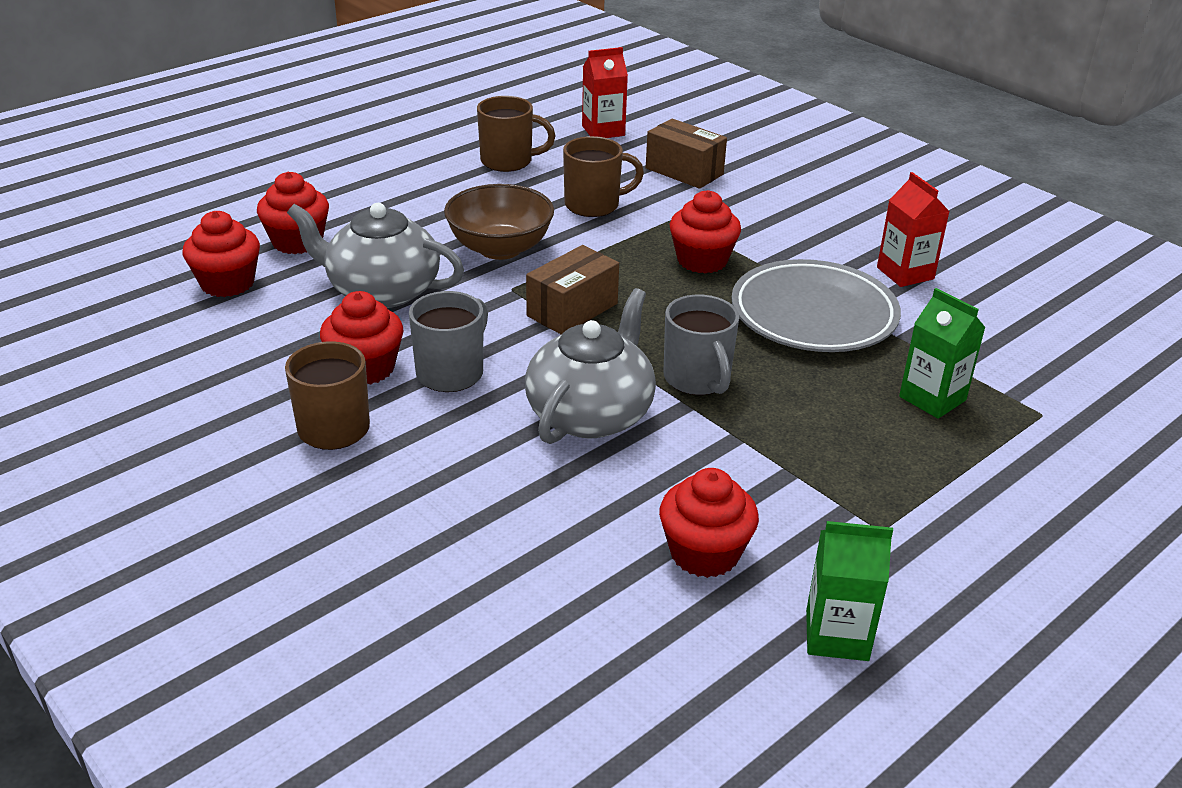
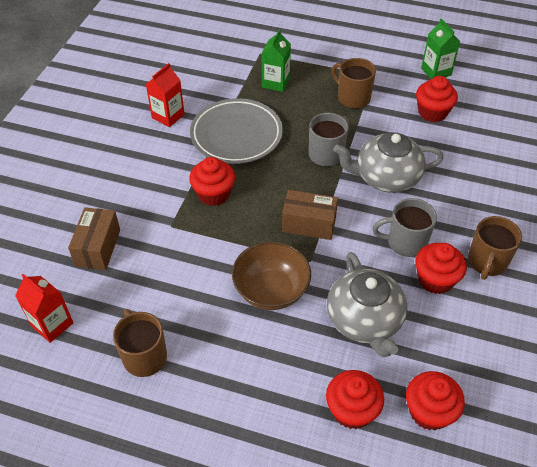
camera: 120 degrees left, 15 degrees up
(594, 205) = (180, 272): brown mug -> brown mug (352, 98)

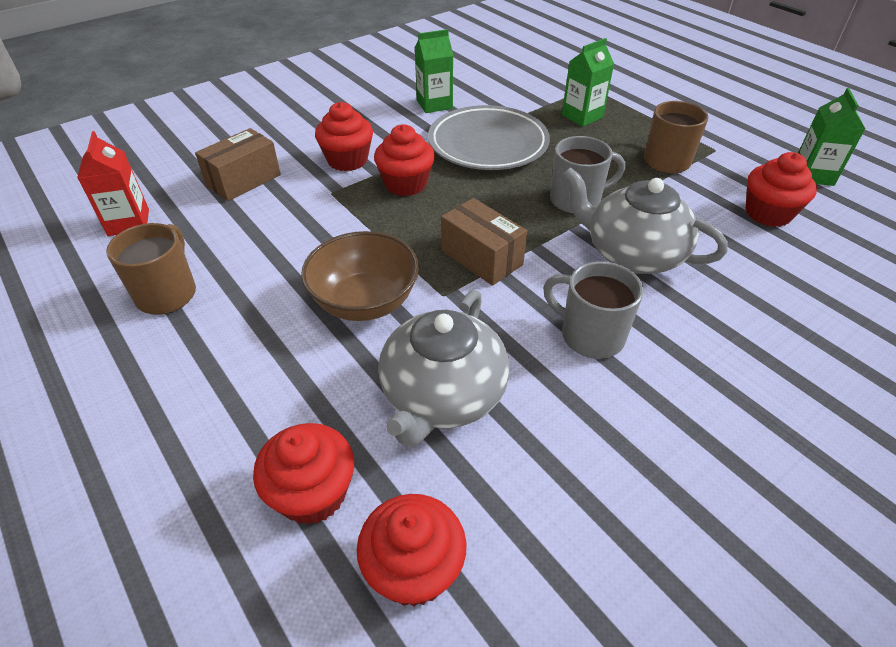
camera: 35 degrees right, 5 degrees down
(168, 116) = (434, 104): red carton -> green carton
(435, 279) = (592, 401): red cupcake -> red cupcake (347, 160)
(487, 262) = (697, 421): brown mug -> none

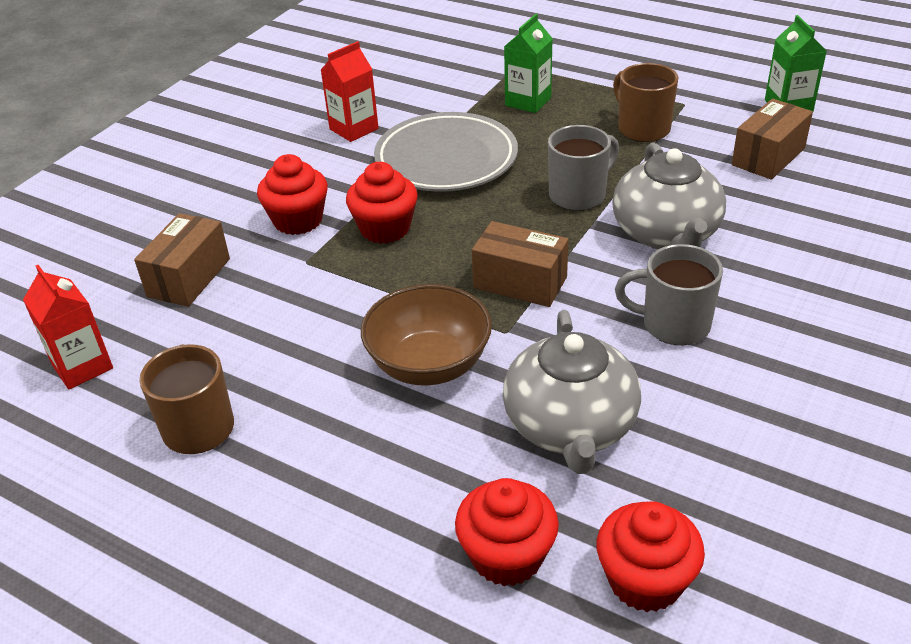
camera: 20 degrees left, 5 degrees down
(434, 104) = (354, 129): green carton -> red carton
(632, 254) = (666, 234): grey teapot -> grey teapot turned 105 degrees counterclockwise
(768, 213) = (768, 157): red cupcake -> brown box

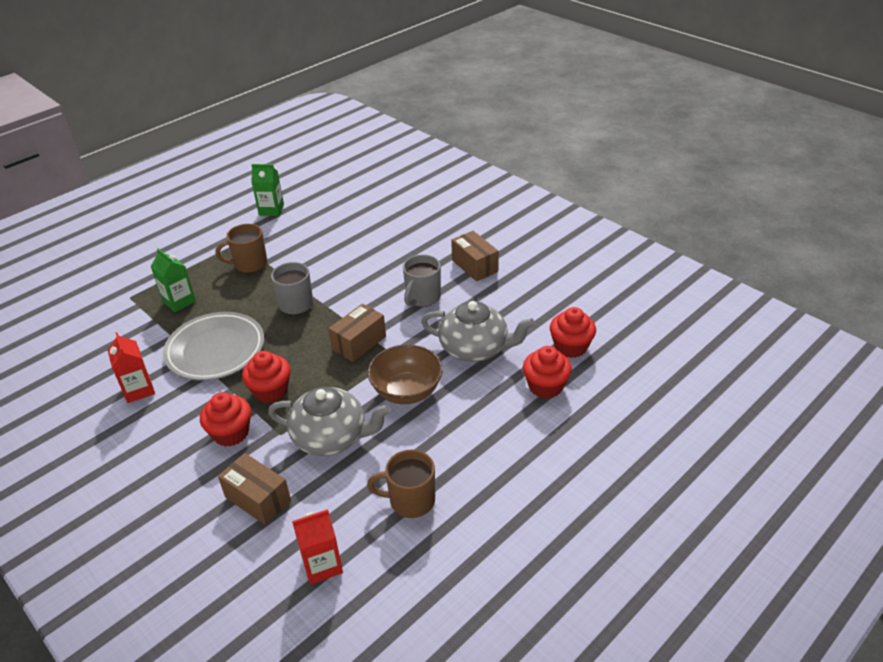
camera: 75 degrees left, 0 degrees up
(666, 234) = (352, 281): grey teapot -> grey teapot (331, 437)
(768, 157) = (311, 230): brown box -> brown box (474, 266)

